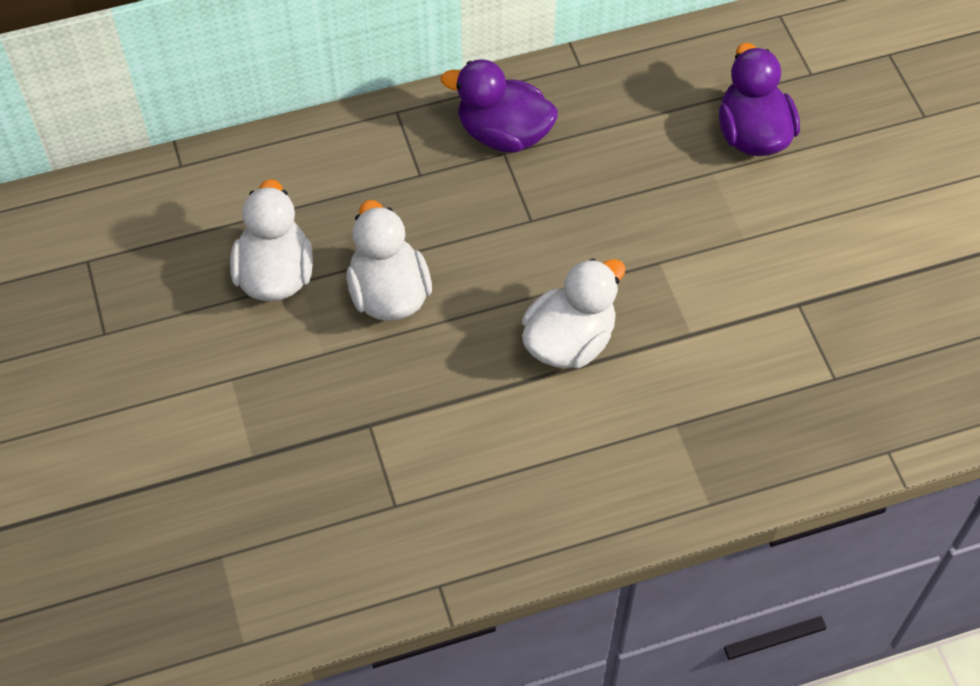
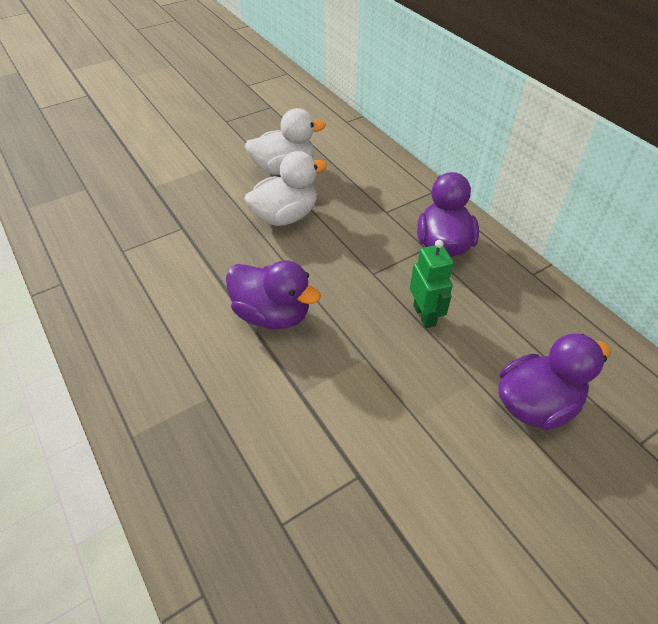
camera: 75 degrees right, 10 degrees down
(569, 341) = (272, 315): white duck -> purple duck
(613, 189) = (425, 315): none -> green robot

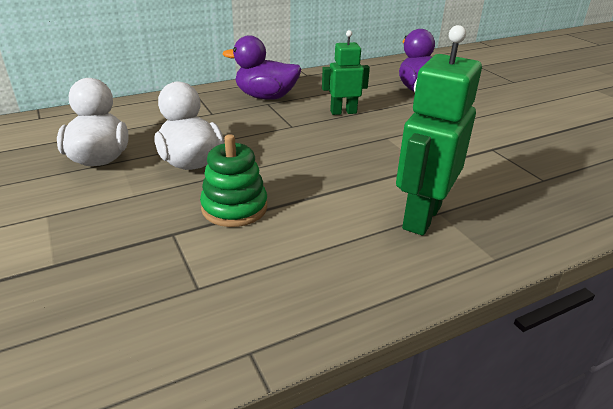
camera: 85 degrees left, 15 degrees down
(200, 381) = (421, 217): none -> green robot
(215, 253) = (234, 208): none -> green stacking toy
(272, 315) = (336, 175): purple duck -> none

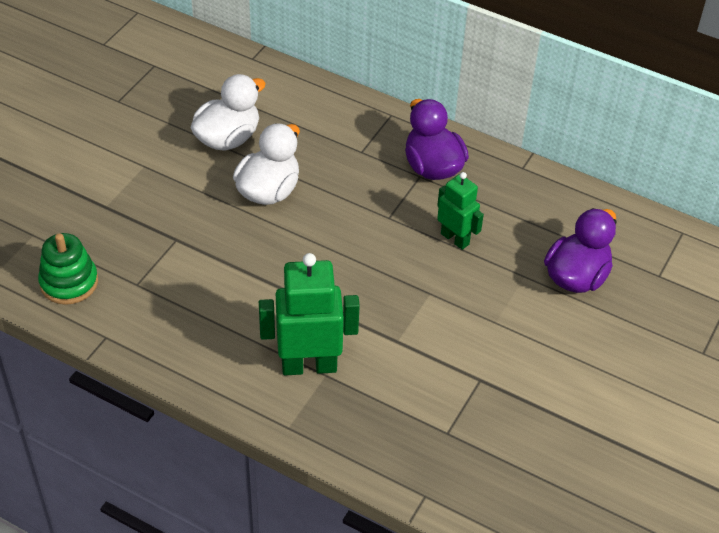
camera: 55 degrees right, 15 degrees up
(234, 208) = (230, 253): green stacking toy -> green stacking toy (69, 282)

